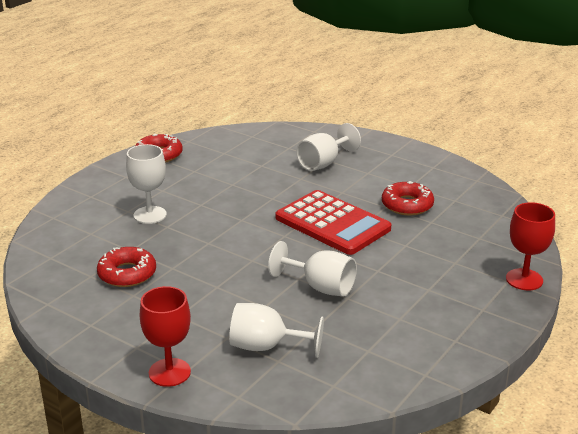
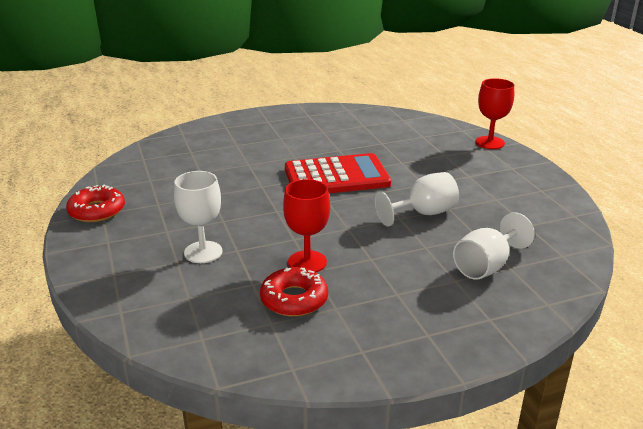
camera: 55 degrees left, 0 degrees up
(169, 372) = (485, 328): red goblet -> red goblet (307, 262)
(323, 163) = (240, 148): white goblet -> none
(407, 205) = (348, 142): red donut -> none

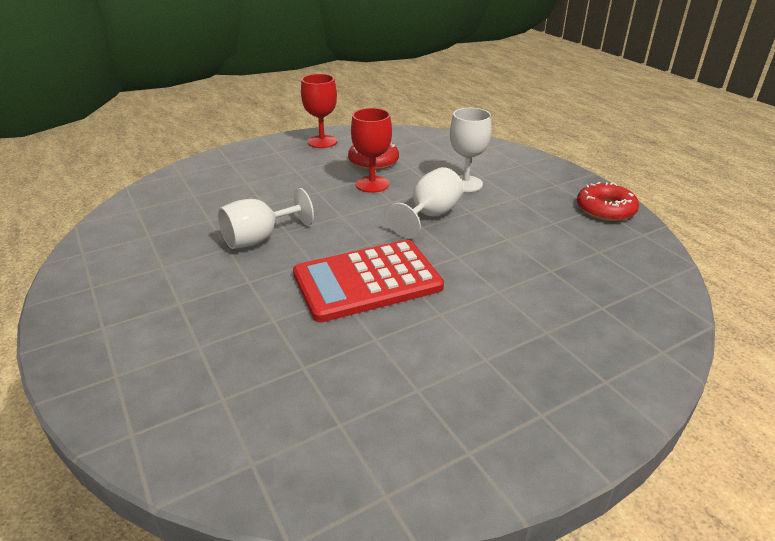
camera: 170 degrees right, 5 degrees up
(486, 266) = (214, 194): white goblet -> white goblet (430, 216)
(490, 143) = (98, 393): red goblet -> red goblet (322, 142)

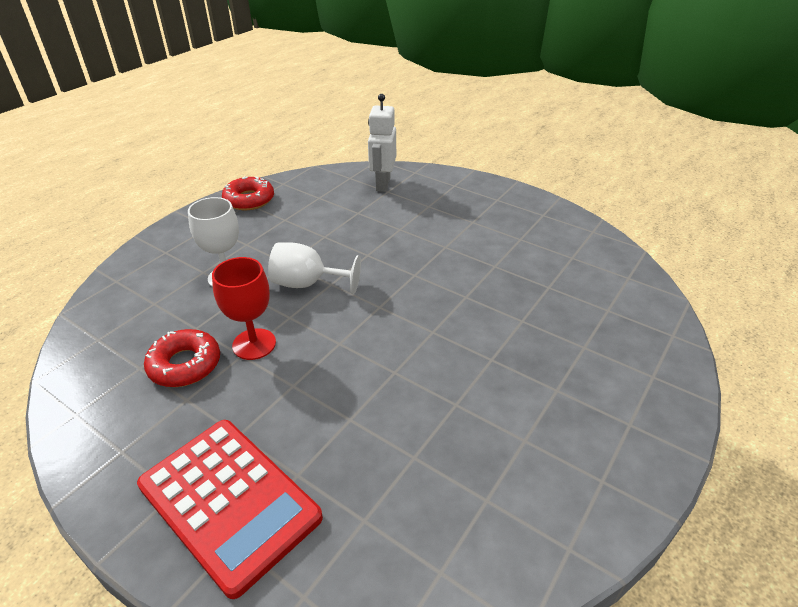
camera: 115 degrees left, 5 degrees up
(259, 238) = (422, 386): white goblet -> none
(322, 142) = (120, 450): red goblet -> none
(367, 281) = (435, 289): red calculator -> red calculator (229, 501)
(624, 308) = (382, 184): none -> white robot

